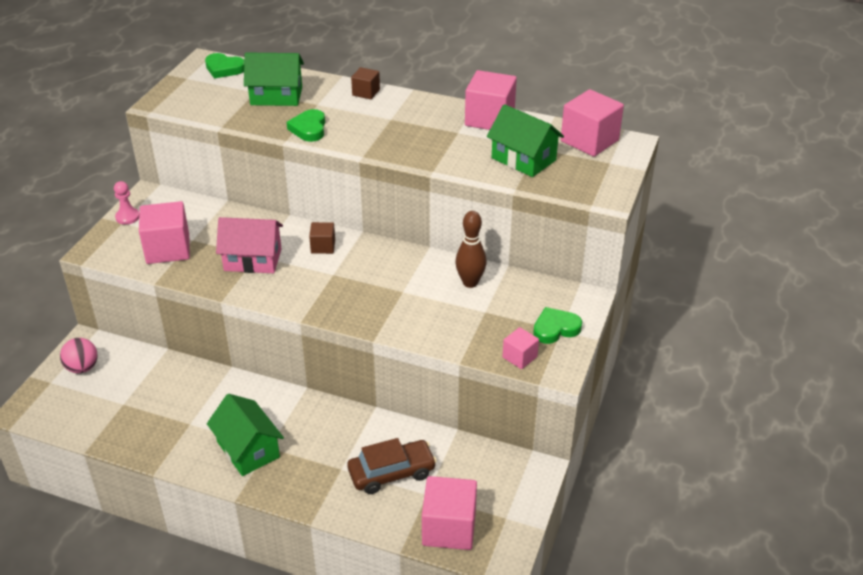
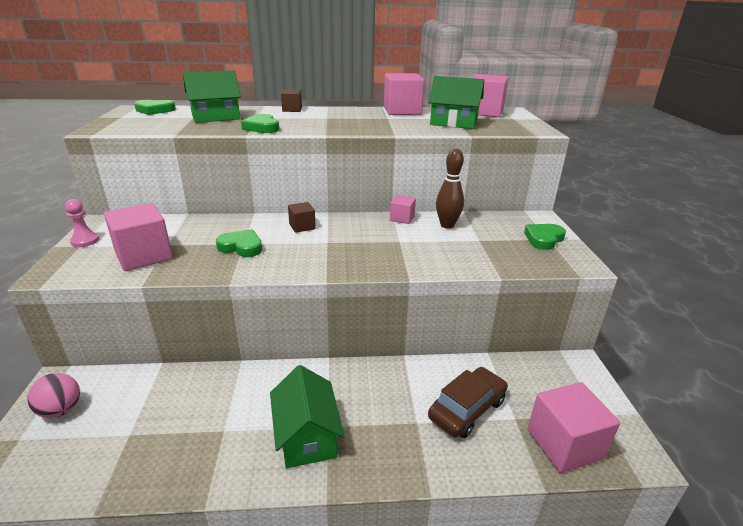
camera: 25 degrees left, 10 degrees down
(248, 449) = (307, 436): green house -> green house turned 45 degrees clockwise
(253, 259) = (241, 247): pink house -> green heart
(519, 357) = (542, 262): pink cube -> pink cube (402, 218)

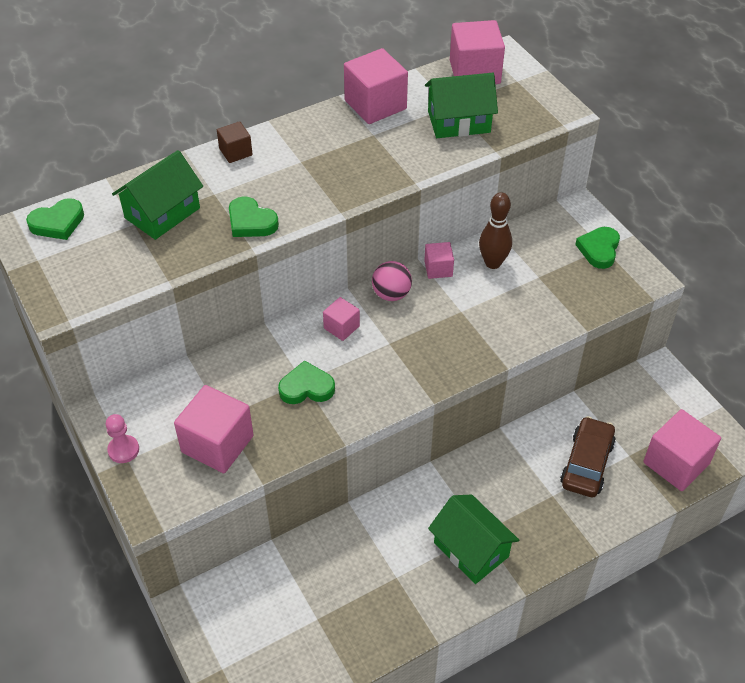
camera: 25 degrees left, 20 degrees up
(61, 410) = (228, 628): pink ball -> pink ball (391, 294)
(302, 226) = (341, 327): brown cube -> pink cube

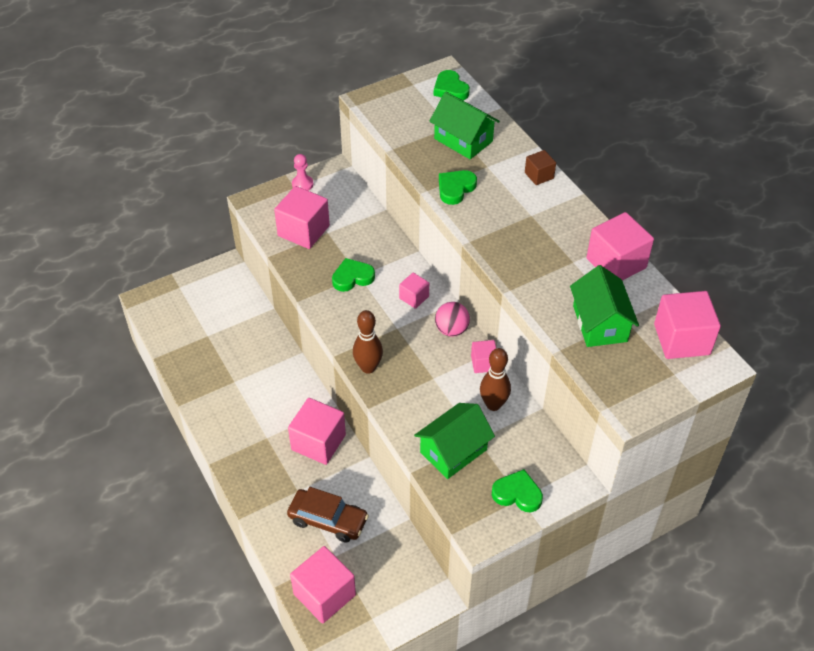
camera: 90 degrees right, 0 degrees up
(306, 387) = (352, 277): green heart -> green heart turned 105 degrees counterclockwise
(449, 369) = (368, 367): none -> brown bowling pin
(471, 549) = (252, 429): green house -> green house (453, 451)
(484, 477) = (318, 442): none -> pink cube

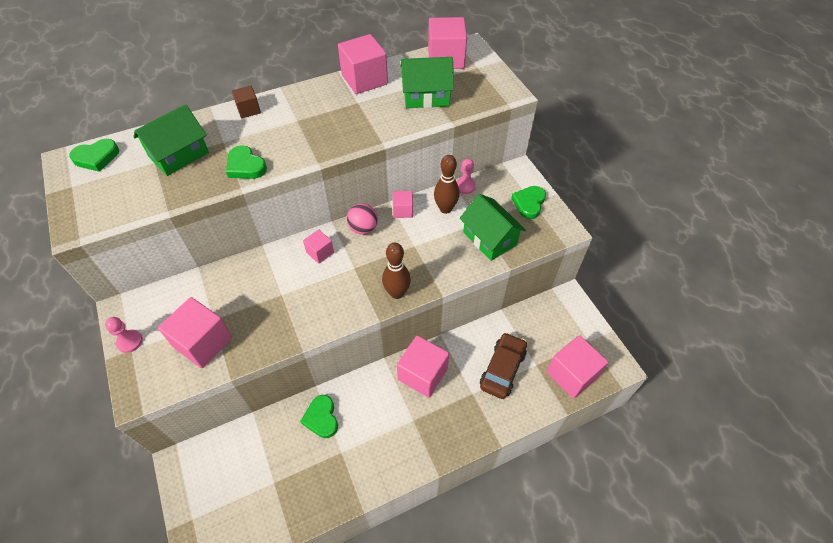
camera: 85 degrees left, 5 degrees up
(352, 277) = (282, 300): green heart -> green heart (321, 418)
(534, 423) = (465, 186): none -> pink pawn

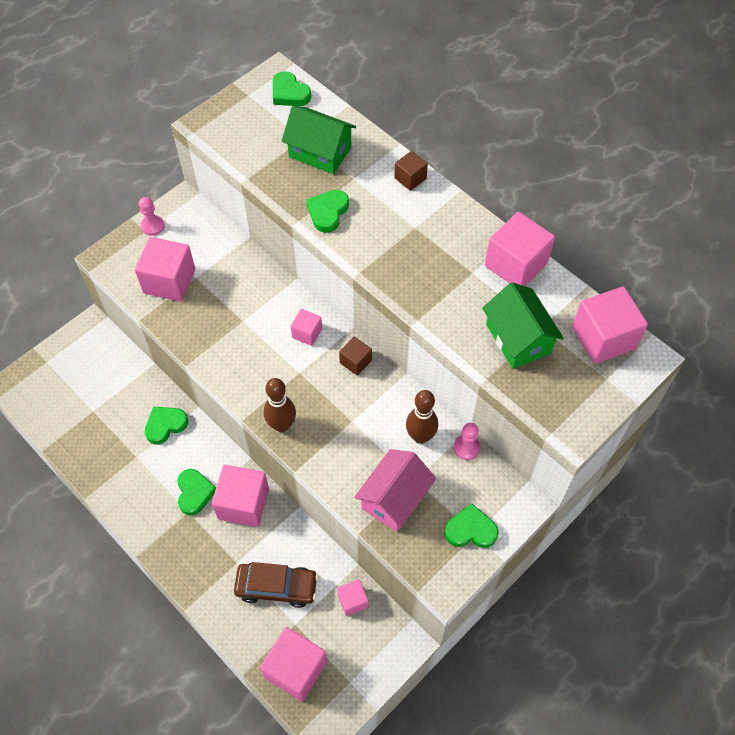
camera: 70 degrees right, 5 degrees up
(363, 228) = (355, 361): pink ball -> brown cube
(397, 410) = (194, 493): none -> green heart
(403, 210) = (398, 392): pink cube -> pink cube (352, 601)
(490, 238) = (394, 498): green house -> pink house

